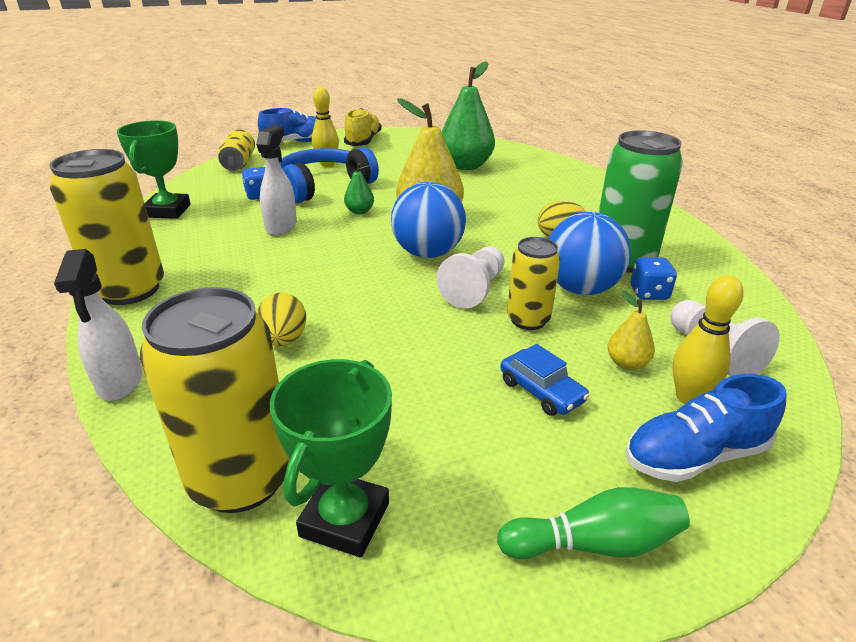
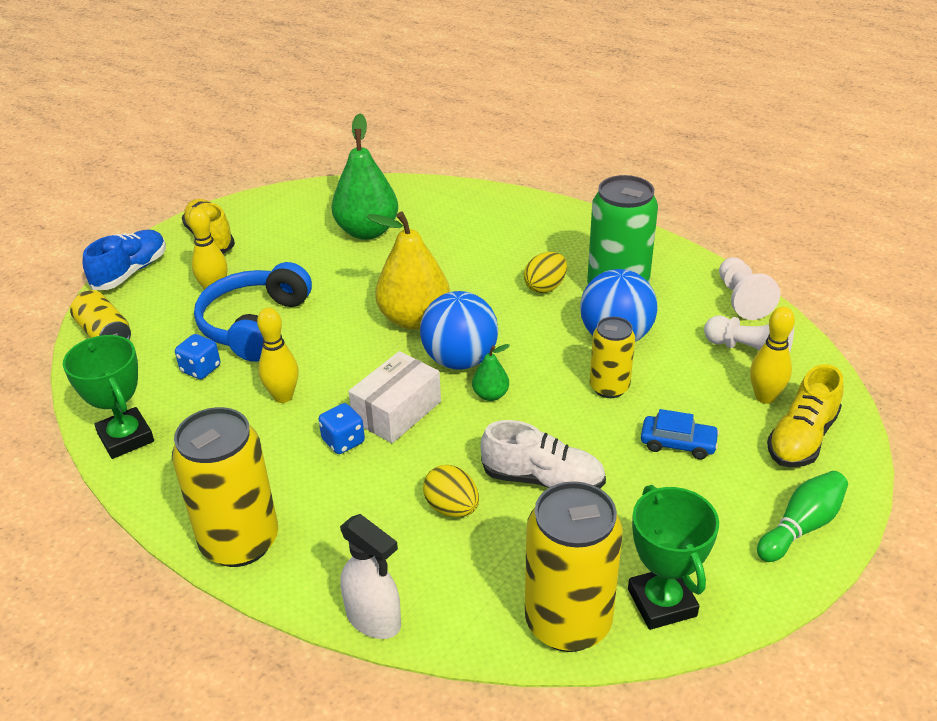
camera: 35 degrees left, 5 degrees up
(281, 226) = (283, 396): white spray bottle -> yellow bowling pin
(338, 264) = (397, 411): none -> white box
(359, 211) = (336, 341): green pear -> green pear (490, 395)
(379, 356) = (542, 479): none -> white shoe
(474, 289) = (540, 379): white pawn -> white pawn (742, 299)
(626, 363) = (707, 390): yellow pear -> none
(649, 293) = (665, 317): blue dice -> blue dice (343, 441)
(694, 455) = (801, 438): blue shoe -> yellow shoe

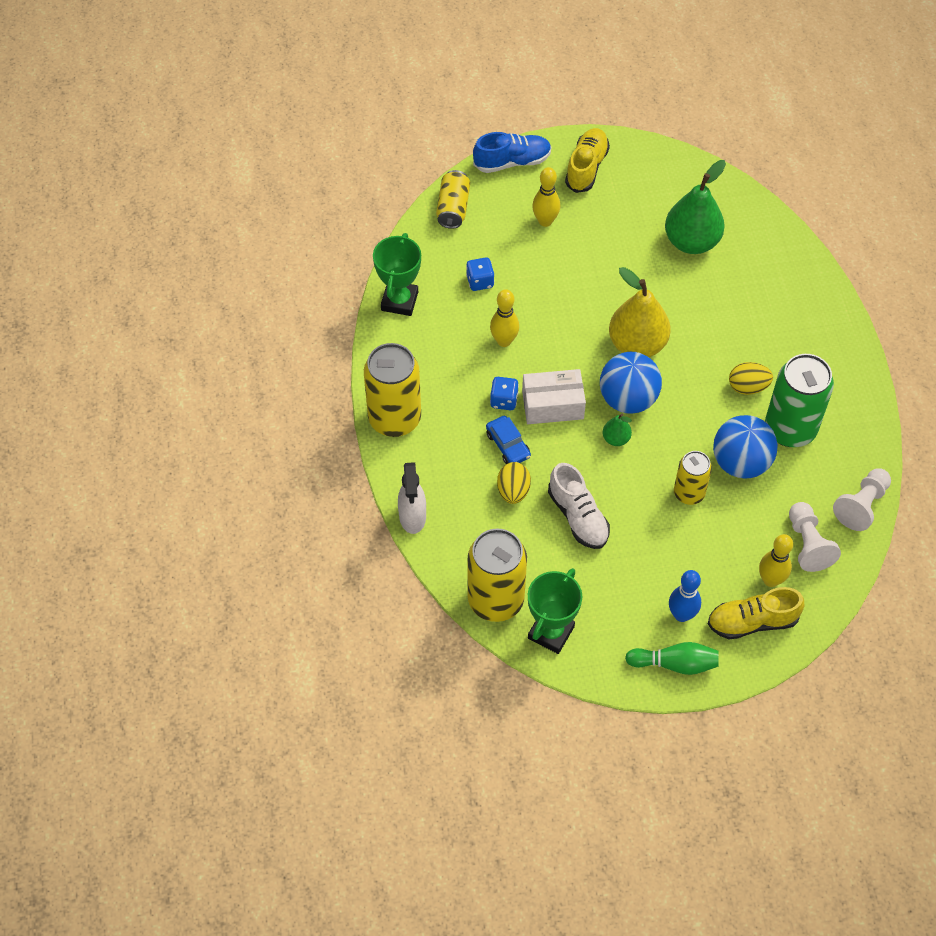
camera: 45 degrees right, 20 degrees up
(254, 325) = (541, 270): blue headphones -> none
(678, 443) = (678, 561): blue car -> blue car (508, 445)
(744, 482) = (681, 615): none -> blue bowling pin

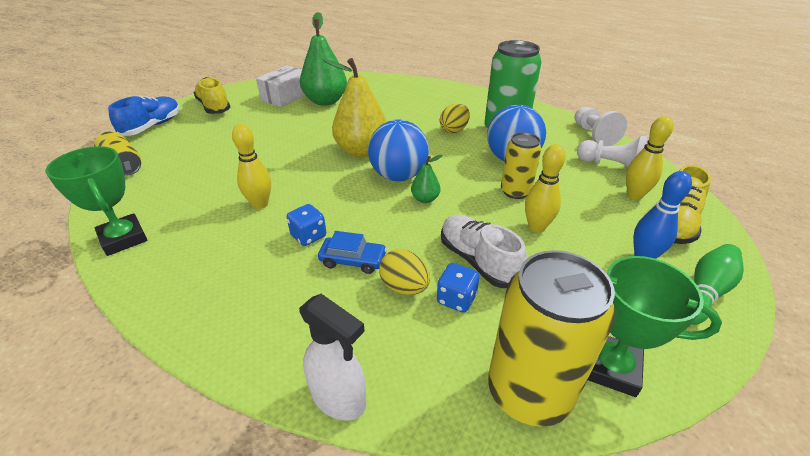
camera: 50 degrees left, 20 degrees down
(394, 419) = (212, 325): yellow can -> none
(480, 281) = (195, 187): blue dice -> blue dice (456, 299)
(545, 221) = (213, 137): yellow bowling pin -> yellow bowling pin (536, 227)
(551, 632) = (611, 367): green trophy -> green trophy turned 45 degrees counterclockwise
(552, 405) = (352, 212): white box -> white box (285, 96)
(578, 516) = (478, 261): white shoe -> white shoe turned 135 degrees counterclockwise

